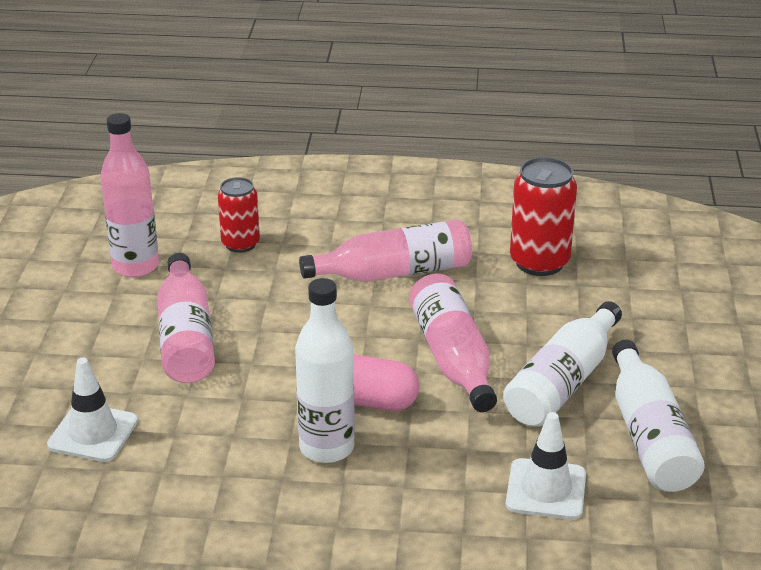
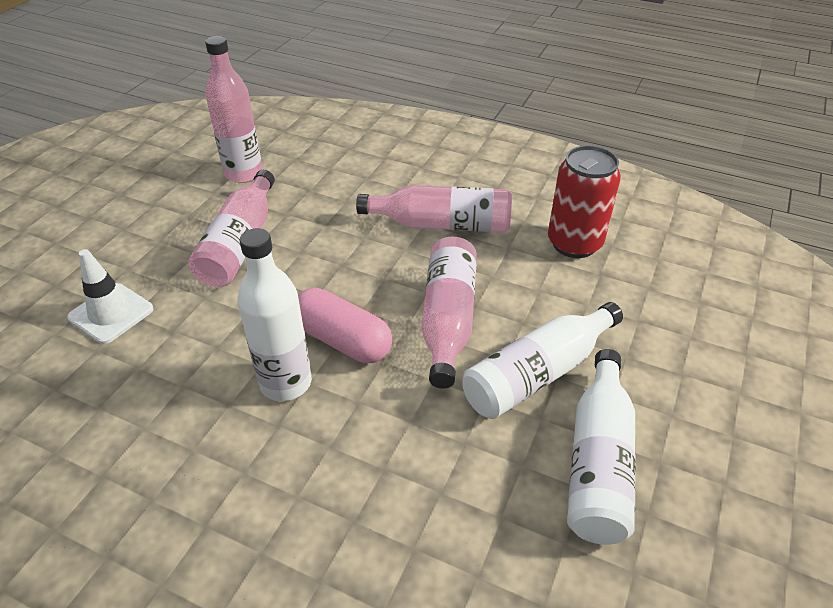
camera: 20 degrees right, 10 degrees up
(240, 244) = (333, 172): red can -> none
(546, 489) = (462, 494): white traffic cone -> none

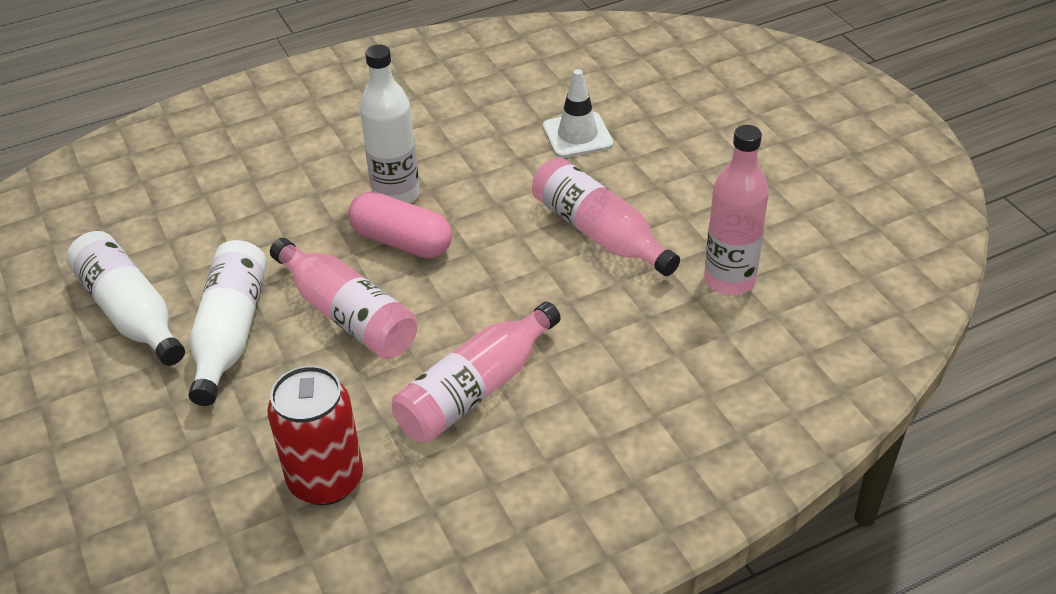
camera: 130 degrees right, 0 degrees up
(342, 340) = (401, 242): pink capsule -> pink capsule turned 45 degrees clockwise

